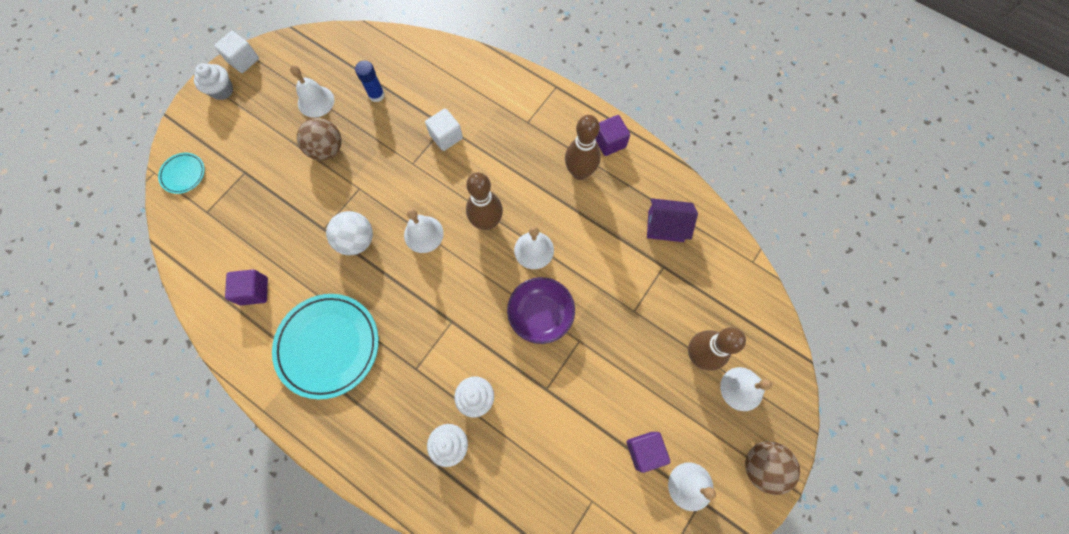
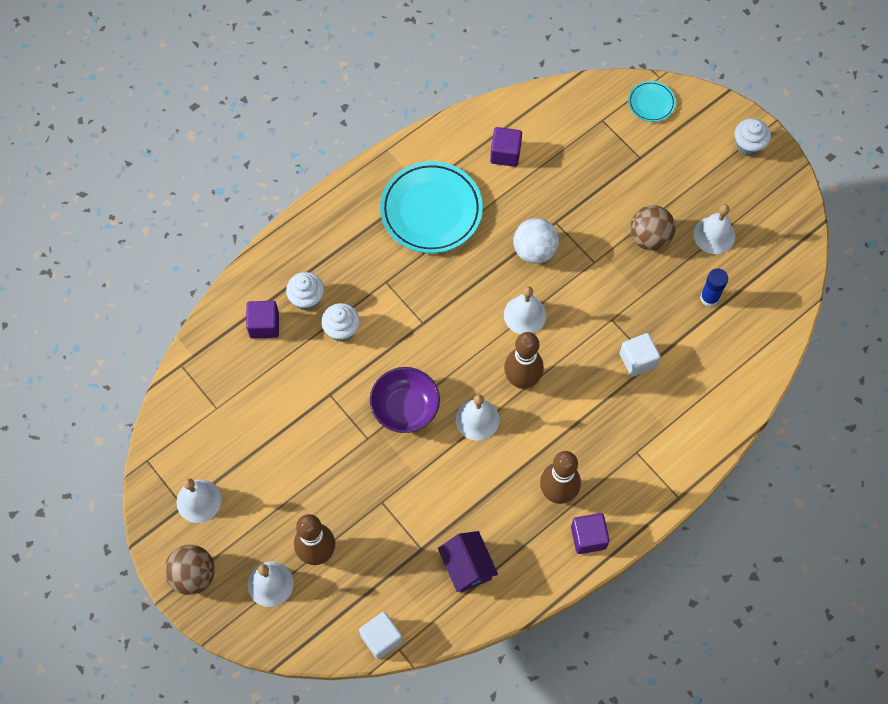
camera: 105 degrees right, 5 degrees down
(243, 60) = (785, 169): white cube -> white cube (381, 638)
(644, 450) = (244, 469): purple cube -> purple cube (264, 325)
(665, 226) = (467, 567): purple house -> purple house turned 45 degrees counterclockwise

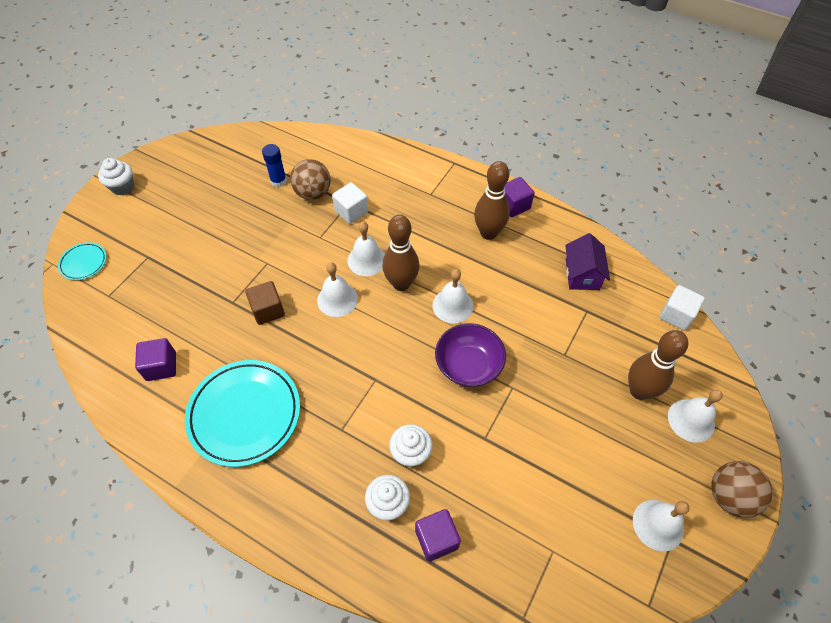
camera: 110 degrees left, 10 degrees down
(467, 567) = (582, 274): purple house -> purple house turned 45 degrees counterclockwise
(534, 250) = (268, 310): white ball -> brown cube
(649, 238) = (232, 231): brown ball -> brown ball (313, 193)
(714, 235) = (218, 190): white bell -> white bell (367, 260)

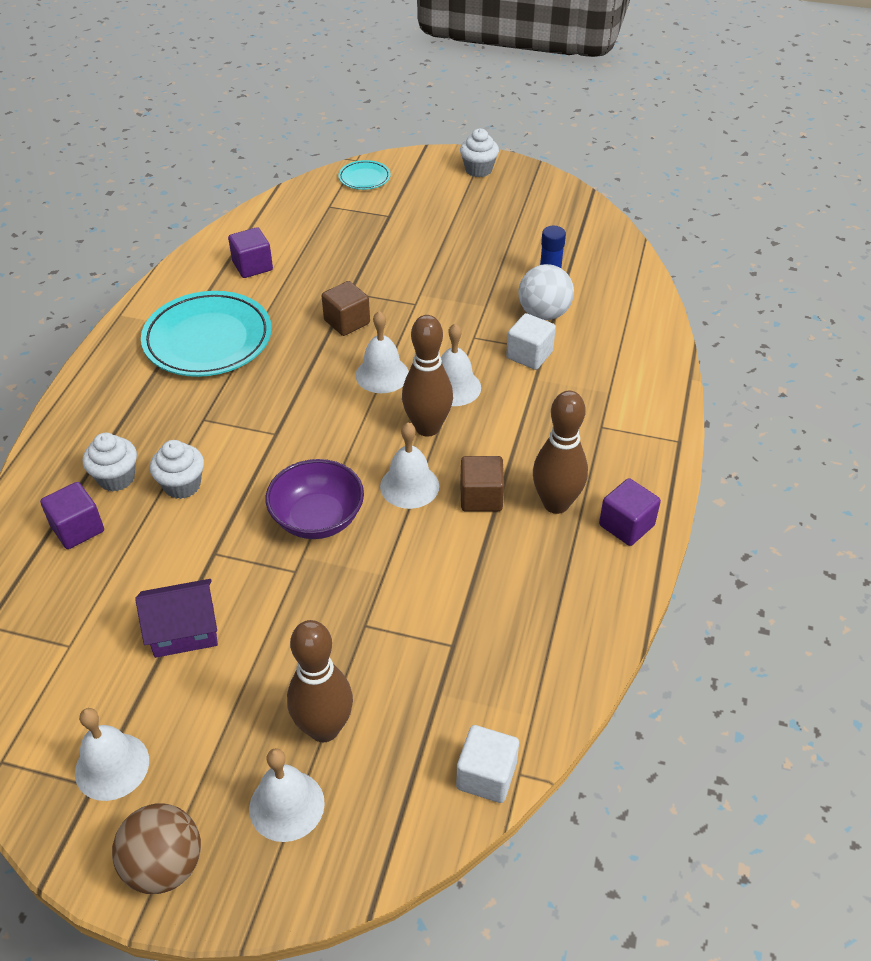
camera: 75 degrees right, 10 degrees down
(313, 193) = (544, 314): brown ball -> white ball
(473, 269) = (481, 497): none -> brown cube
(582, 274) = (522, 631): purple house -> purple house (184, 631)

